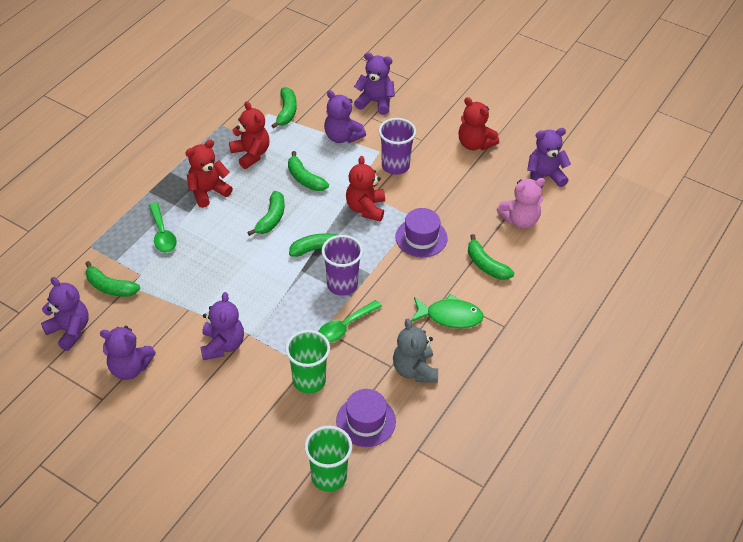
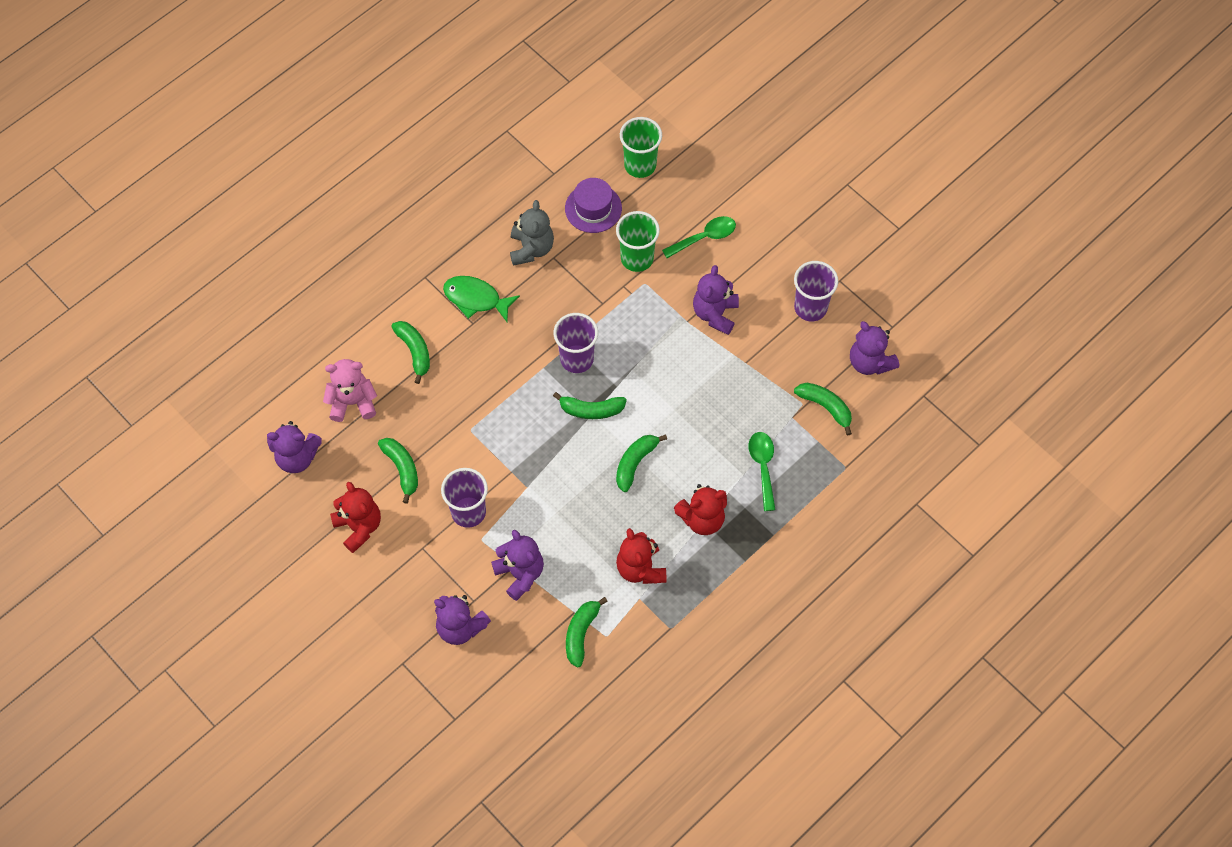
camera: 165 degrees left, 15 degrees up
(130, 368) = (810, 307): purple teddy bear -> purple cup
(304, 178) = (583, 515): green banana -> green banana (402, 469)
(345, 326) = (587, 309): green spoon -> green spoon (704, 237)
(366, 208) = (523, 455): red teddy bear -> none
(421, 237) = (472, 401): purple hat -> none

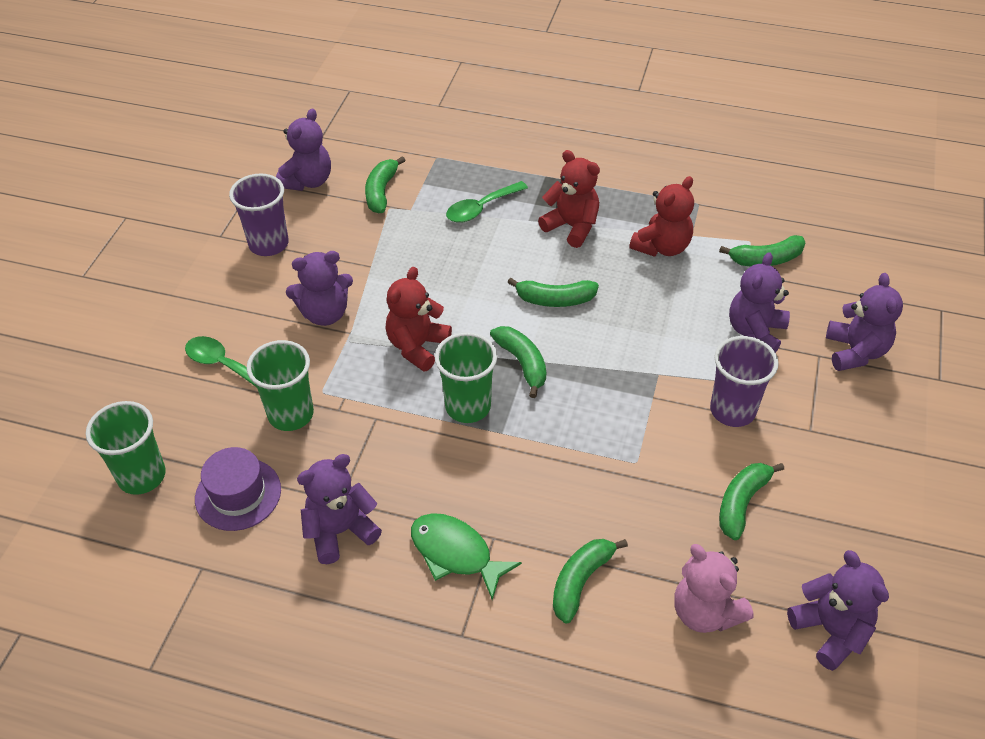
camera: 120 degrees left, 15 degrees down
(359, 527) = (847, 505): red teddy bear -> red teddy bear (417, 346)
(476, 299) = (456, 553): green fish -> green fish turned 135 degrees clockwise
(531, 248) = (340, 531): grey teddy bear -> purple teddy bear
(577, 359) = (468, 406): purple cup -> green cup

